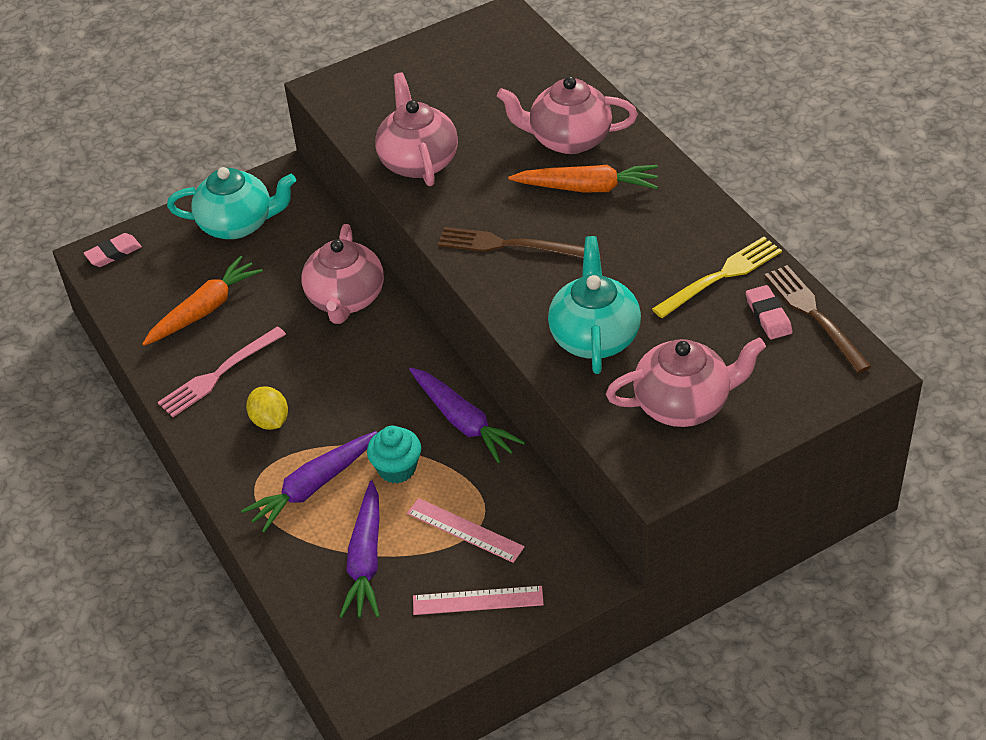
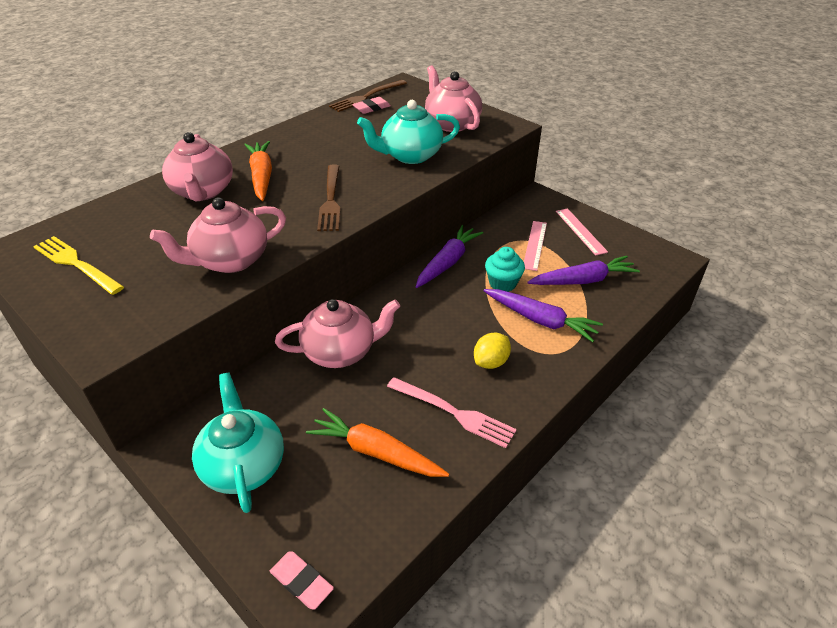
camera: 110 degrees left, 5 degrees down
(722, 275) = (342, 123): yellow fork -> yellow fork (75, 263)

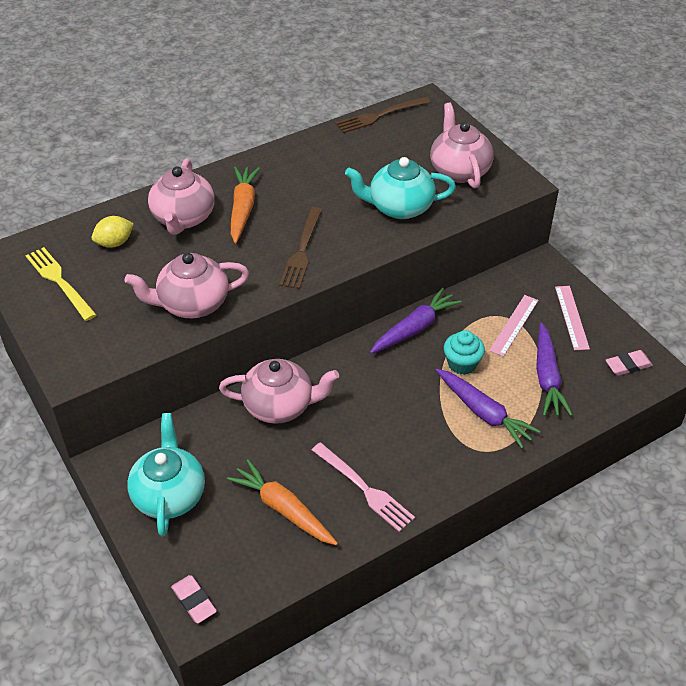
camera: 15 degrees right, 5 degrees up
(371, 108) = (380, 133): pink eraser -> pink eraser (628, 365)
(491, 362) = (417, 446): yellow lemon -> yellow lemon (115, 243)
(583, 280) = (547, 377): purple carrot -> purple carrot turned 90 degrees clockwise

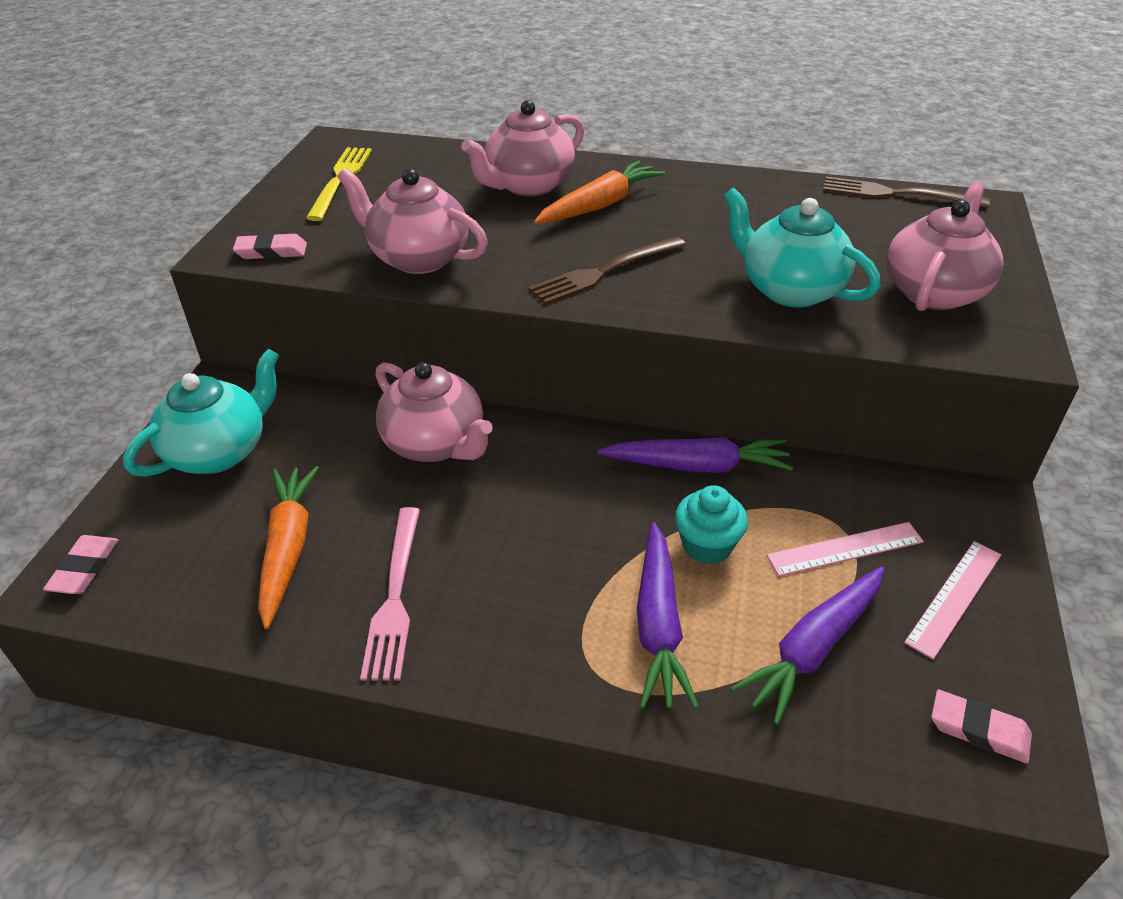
camera: 45 degrees right, 5 degrees down
(98, 354) = (271, 251): none -> pink eraser
(115, 243) = (434, 174): yellow lemon -> none

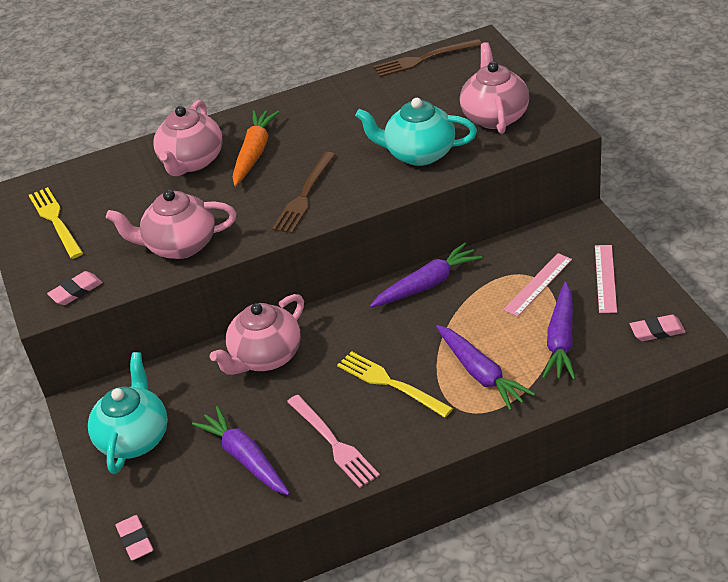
camera: 30 degrees left, 0 degrees up
(288, 548) = (245, 458): orange carrot -> purple carrot
(435, 443) = (265, 357): pink teapot -> pink teapot turned 120 degrees clockwise
(534, 562) = (389, 383): none -> yellow fork
(707, 545) = (469, 322): turquoise cupcake -> none

